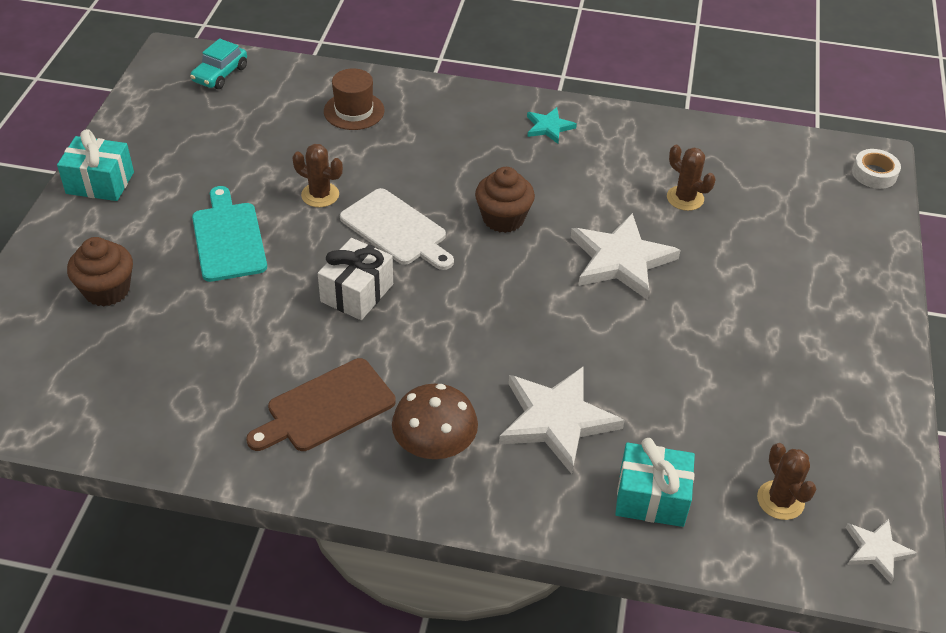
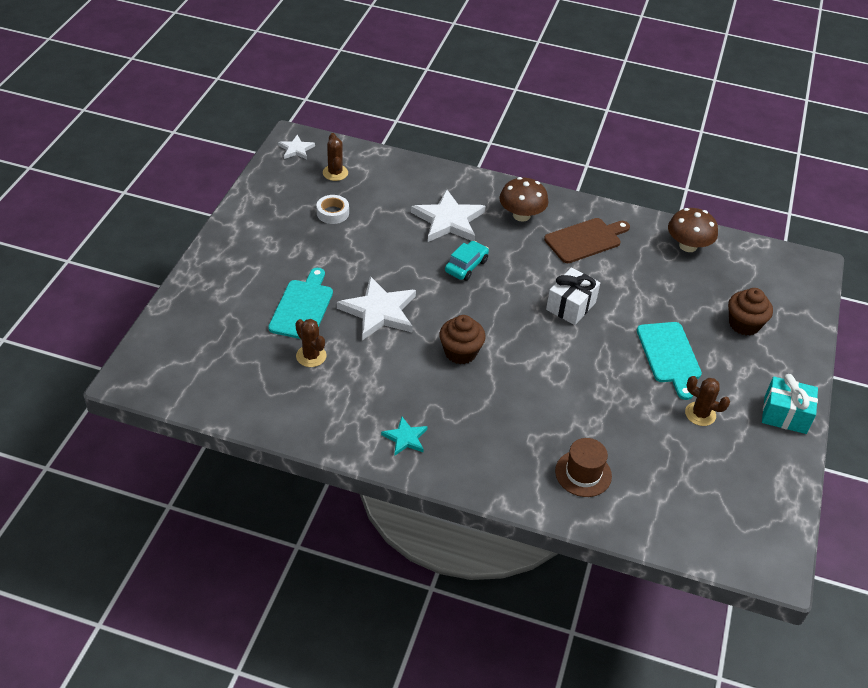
camera: 175 degrees left, 0 degrees up
(151, 416) = (688, 246): none -> brown mushroom
(220, 74) = (719, 534): turquoise car -> turquoise car (466, 266)
(320, 195) = (605, 386): brown cactus -> brown cactus (700, 414)
(396, 230) = (543, 350): white cutting board -> none
(651, 498) = (405, 181): turquoise gift -> none
(723, 256) = (302, 307): none -> turquoise cutting board
(874, 174) = (141, 364): white tape -> white tape (332, 213)

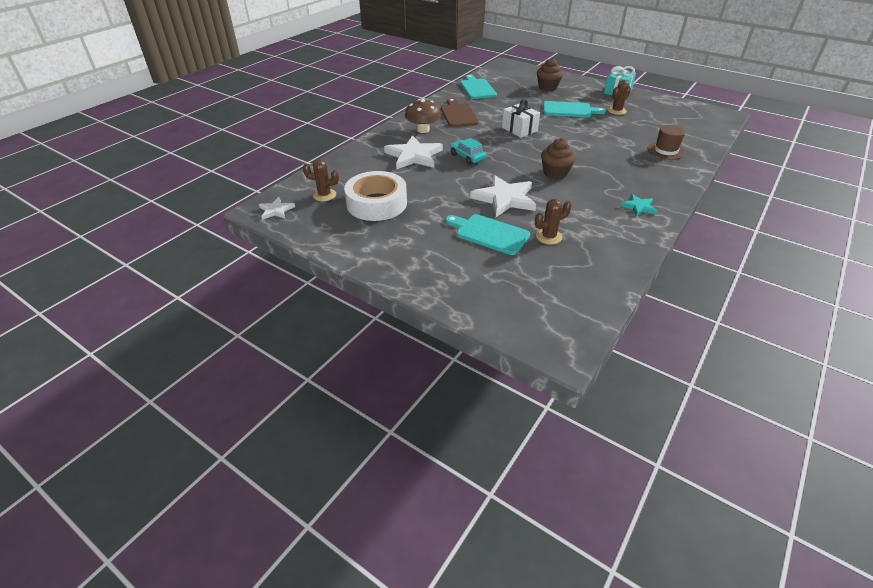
camera: 70 degrees left, 5 degrees down
(332, 213) = (376, 203): white tape -> white tape, size x2.08
(688, 246) = (477, 88): brown mushroom -> turquoise cutting board

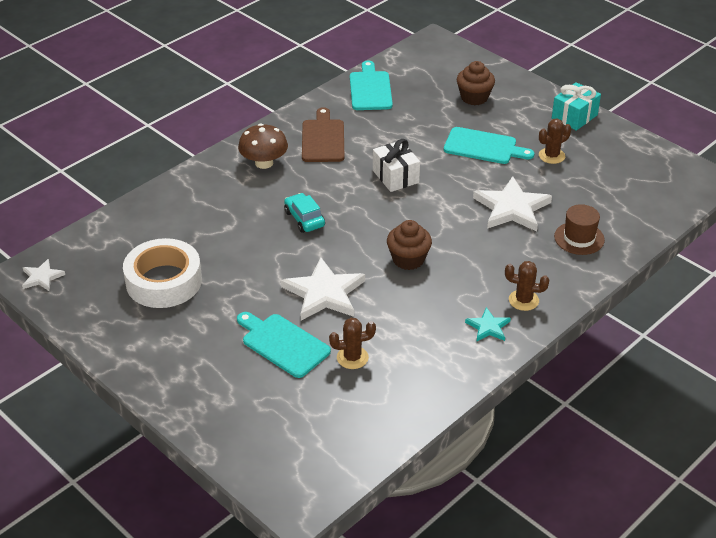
camera: 10 degrees right, 0 degrees up
(324, 195) = (104, 261): brown cactus -> brown cactus (523, 300)
(414, 156) = (236, 208): white star -> white star (512, 208)

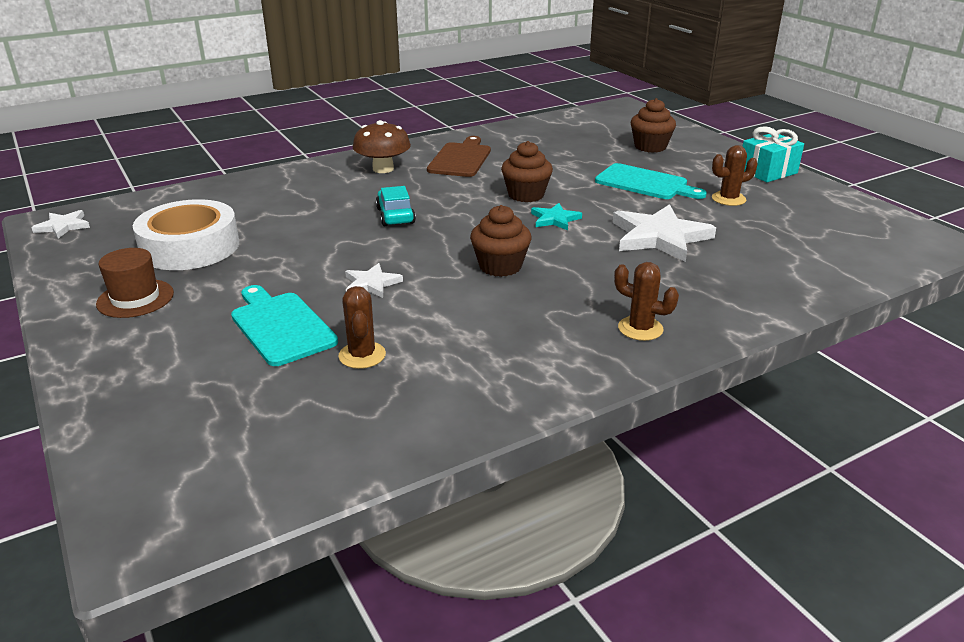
camera: 15 degrees right, 10 degrees down
(324, 293) = (371, 284): white star -> white star, size x0.52
(352, 357) = (362, 355): brown cactus -> brown cactus turned 75 degrees clockwise
(370, 89) = (535, 130): turquoise cutting board -> none
(395, 176) = (526, 195): white gift -> brown cupcake
(488, 327) = (575, 351): turquoise star -> turquoise star (555, 219)
(579, 238) = (743, 275): brown hat -> brown hat (135, 298)

